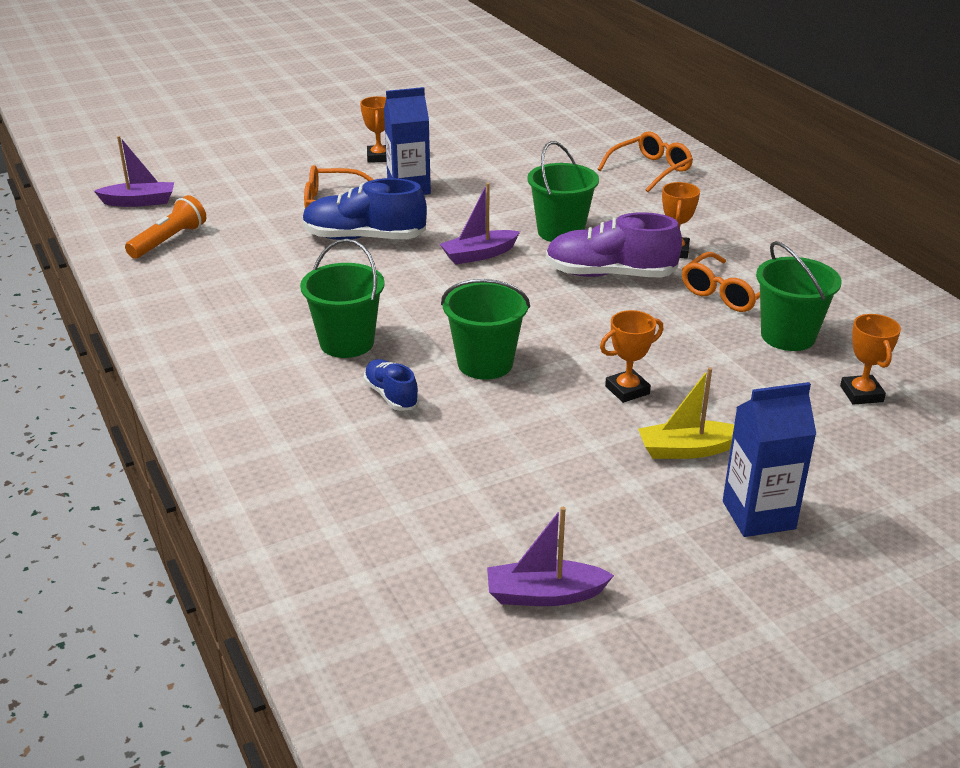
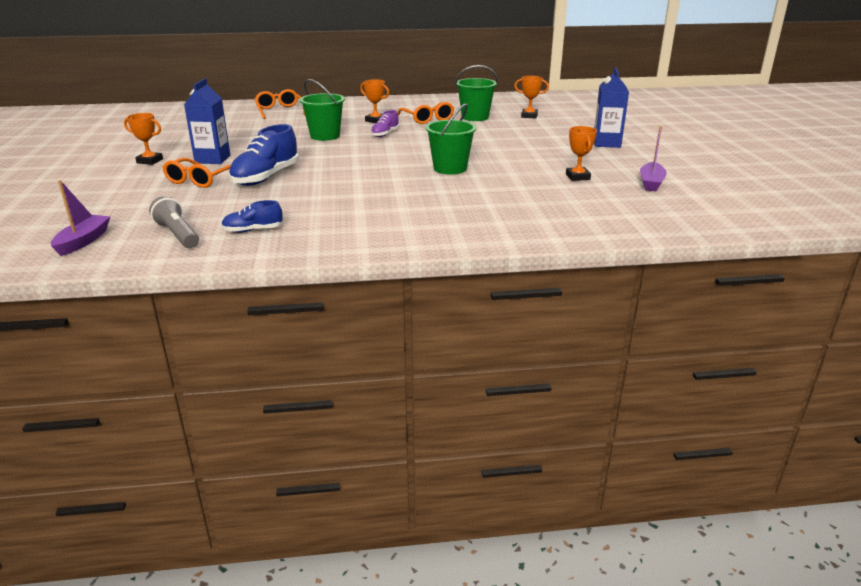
camera: 70 degrees left, 5 degrees down
(169, 241) = (177, 234): orange flashlight -> grey flashlight
(347, 343) = (396, 195): green bucket -> none
(391, 395) = (465, 191): blue shoe -> blue shoe (253, 230)
(479, 255) = (328, 155): purple boat -> none
(610, 275) = (385, 134): purple shoe -> purple shoe, size x0.54
(627, 390) = (498, 147): orange trophy -> orange trophy (577, 177)
(687, 450) = (554, 145): yellow boat -> none

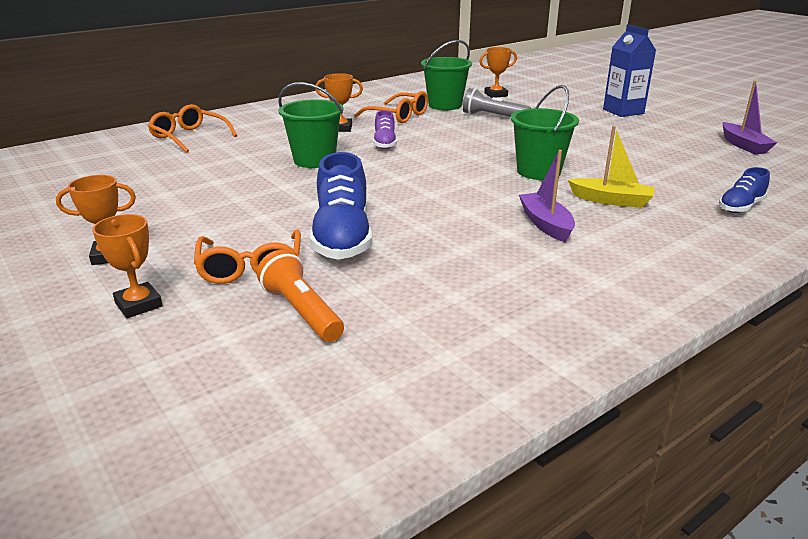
camera: 30 degrees left, 0 degrees up
(83, 241) = (237, 450): purple boat -> purple boat (546, 224)
(177, 234) = (380, 375): grey flashlight -> grey flashlight (493, 116)
(189, 203) = (301, 312): none -> orange flashlight
(212, 159) = (213, 228): blue carton -> none
(253, 230) = (477, 329): blue shoe -> blue shoe (740, 207)
(461, 193) = (611, 200): none -> yellow boat
(577, 177) = (674, 153): orange trophy -> orange trophy (138, 304)

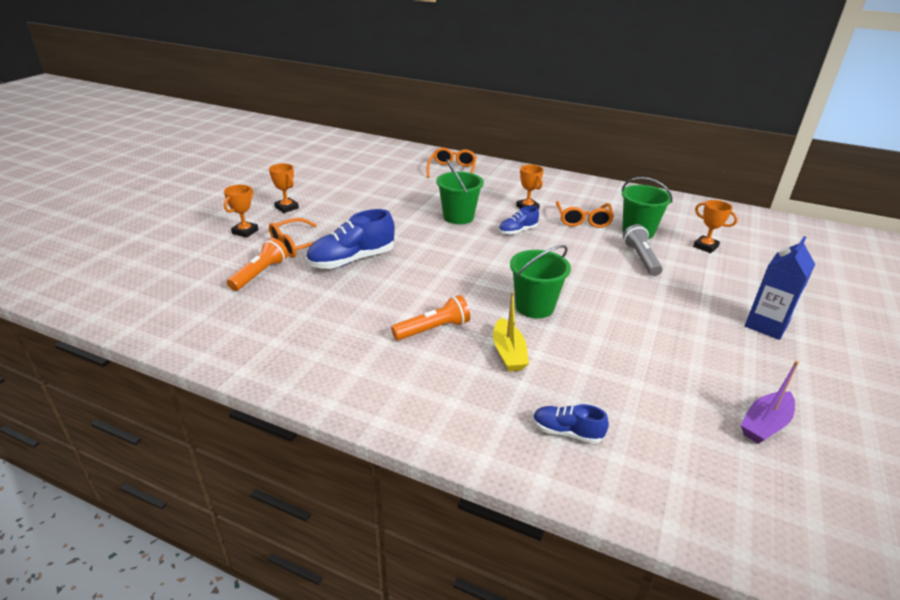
camera: 60 degrees right, 5 degrees up
(385, 143) = (517, 231): purple shoe -> blue shoe
(546, 224) = (433, 329): purple boat -> orange flashlight

